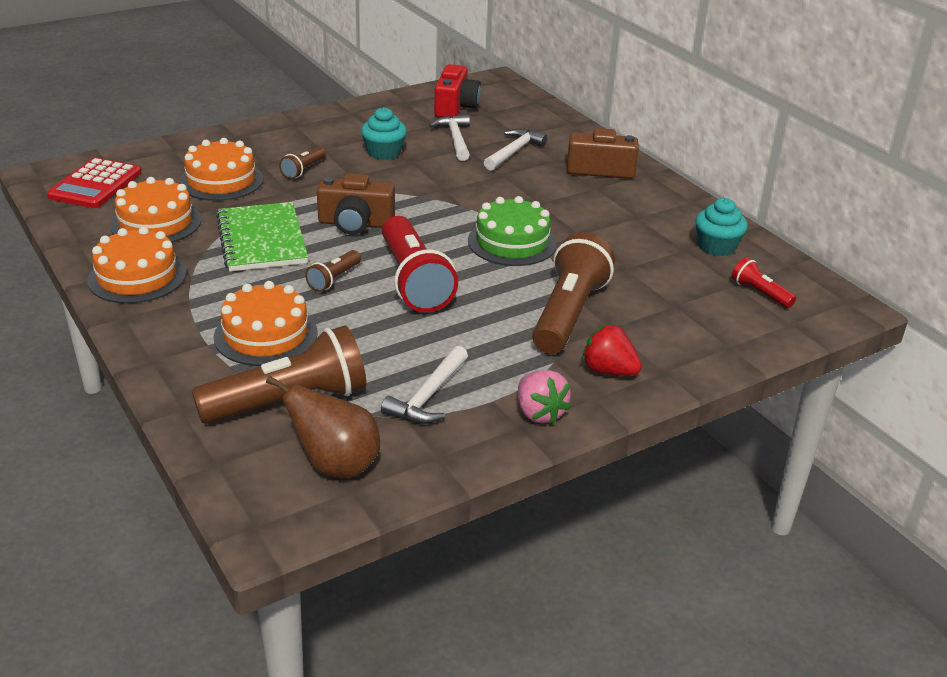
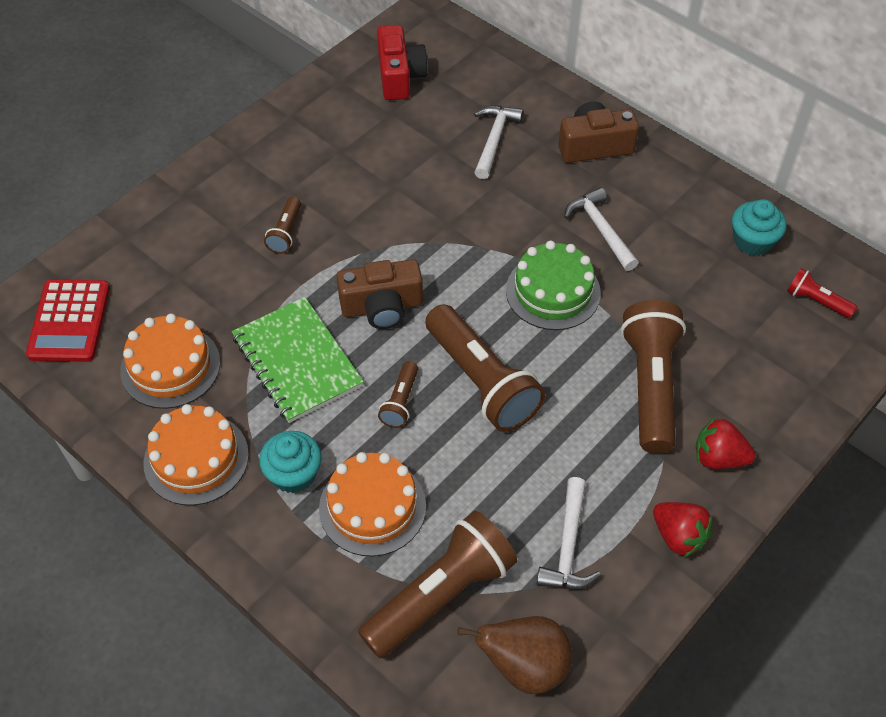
camera: 15 degrees left, 20 degrees up
(221, 180) = (205, 275): orange cake -> none
(384, 153) = (358, 179): turquoise cupcake -> turquoise cupcake (293, 474)
(414, 281) = (481, 382): red flashlight -> brown flashlight
(455, 139) = (423, 134): white hammer -> white hammer (600, 229)
(539, 413) = (678, 536): pink strawberry -> red strawberry

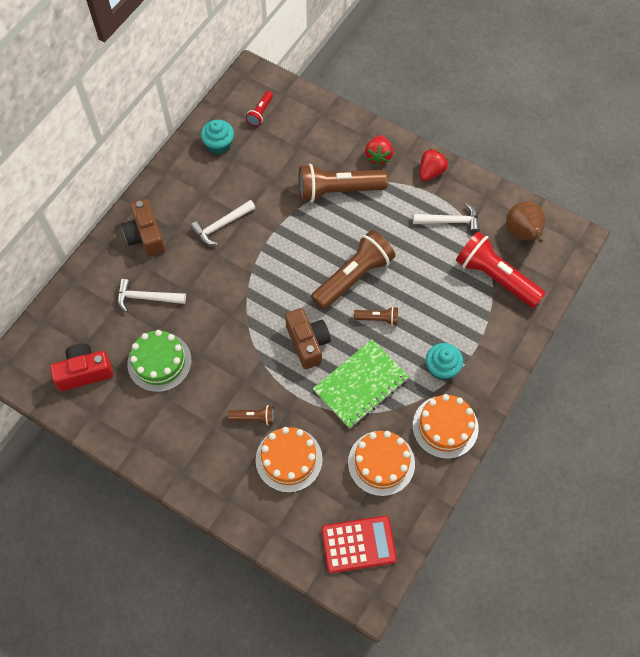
camera: 100 degrees left, 10 degrees up
(372, 507) = (452, 321): orange cake -> orange cake (289, 459)
(441, 595) = (495, 277): brown flashlight -> red flashlight
(553, 291) = (277, 247): green cake -> green cake (159, 362)

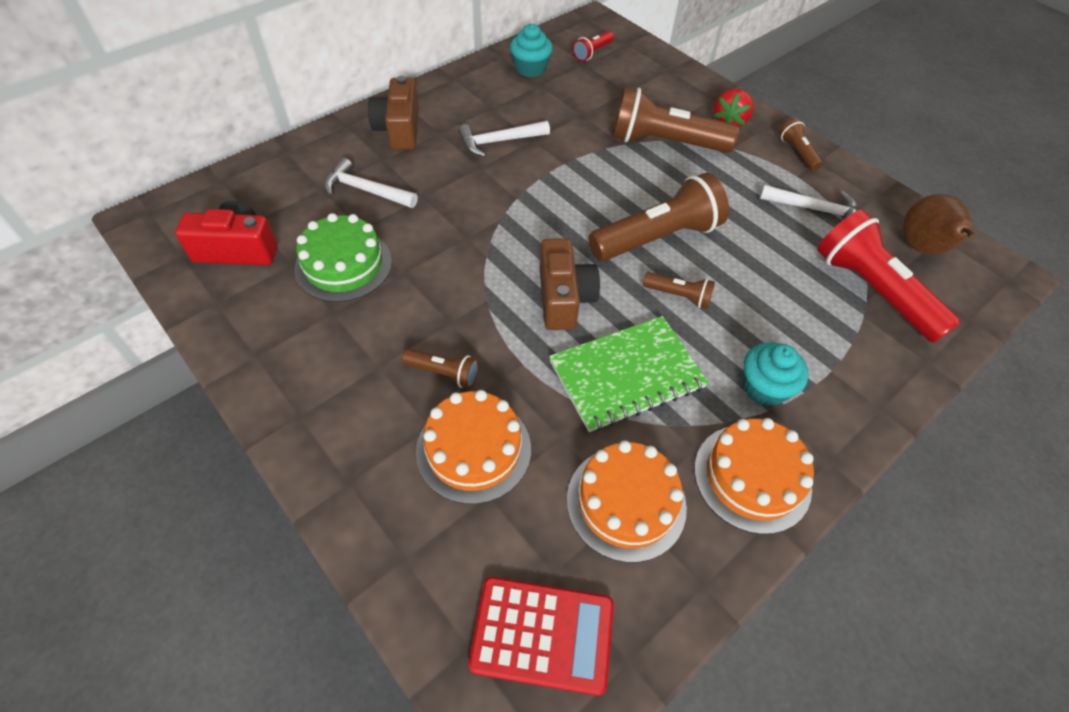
camera: 15 degrees right, 10 degrees down
(431, 172) = (797, 152): red strawberry -> brown flashlight

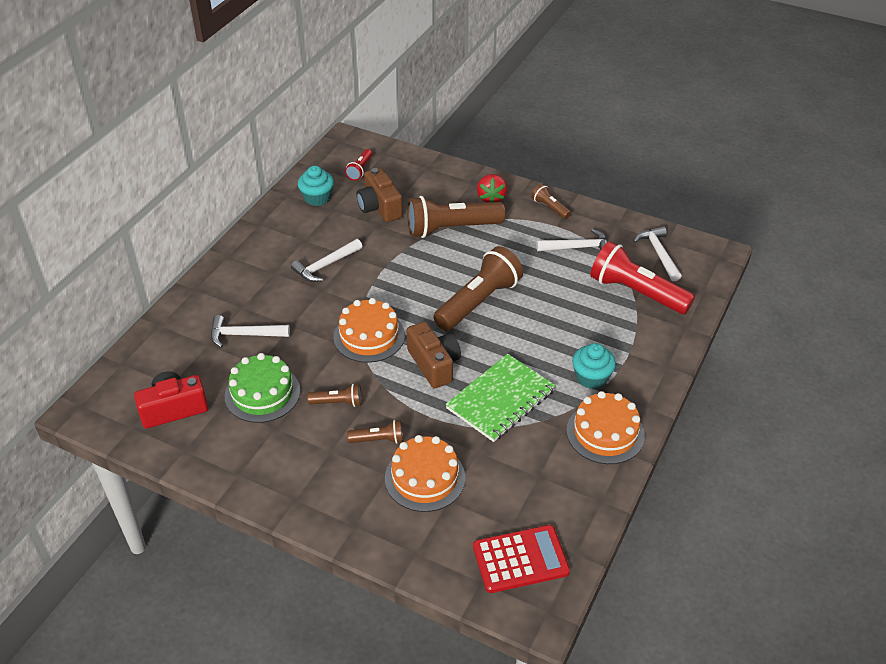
camera: 20 degrees left, 10 degrees down
(399, 129) = (240, 279): brown camera -> brown camera (379, 207)
(626, 502) = (536, 474): orange cake -> orange cake (369, 336)
(679, 296) = (511, 337): brown flashlight -> brown flashlight (338, 402)
(922, 249) = (658, 253): brown pear -> white hammer

